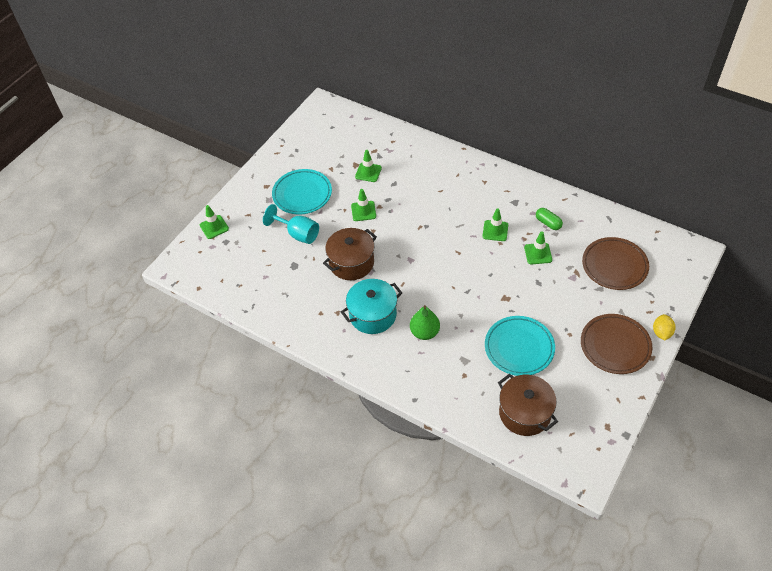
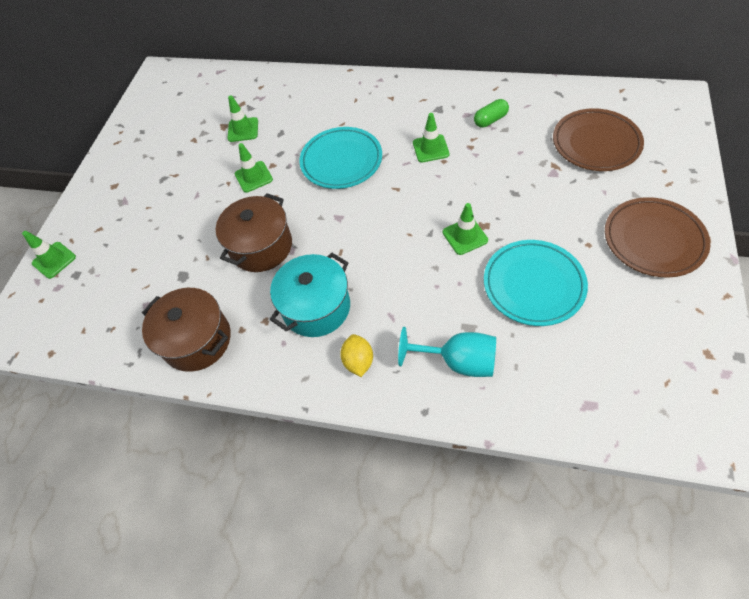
camera: 15 degrees left, 5 degrees up
(298, 234) = (175, 232): turquoise goblet -> turquoise goblet (458, 361)
(302, 194) = (165, 181): turquoise plate -> turquoise plate (341, 161)
(424, 332) = (397, 307): green pear -> none
(524, 413) = (588, 375): brown pot -> brown pot (197, 340)
(538, 253) = (496, 159): green traffic cone -> green traffic cone (465, 236)
(548, 223) = (490, 120): green capsule -> green capsule turned 60 degrees counterclockwise
(661, 332) = (699, 204): yellow lemon -> yellow lemon (358, 361)

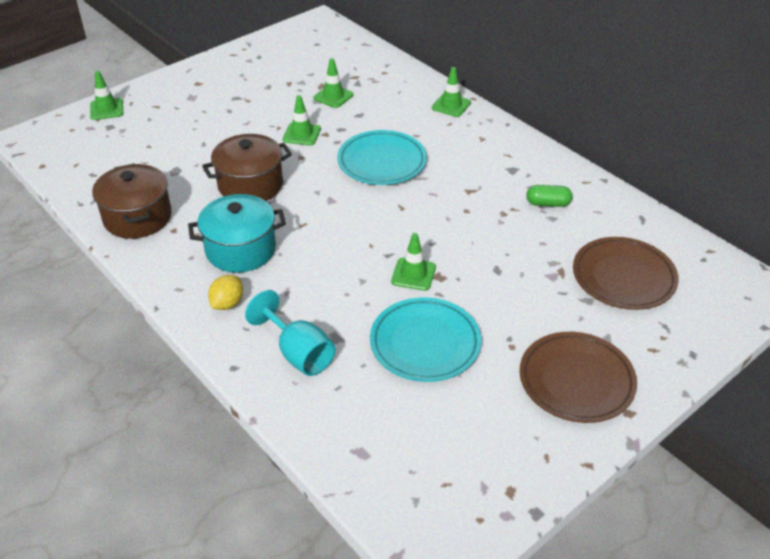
camera: 30 degrees right, 15 degrees down
(430, 148) = (467, 195): green traffic cone -> green traffic cone (451, 105)

